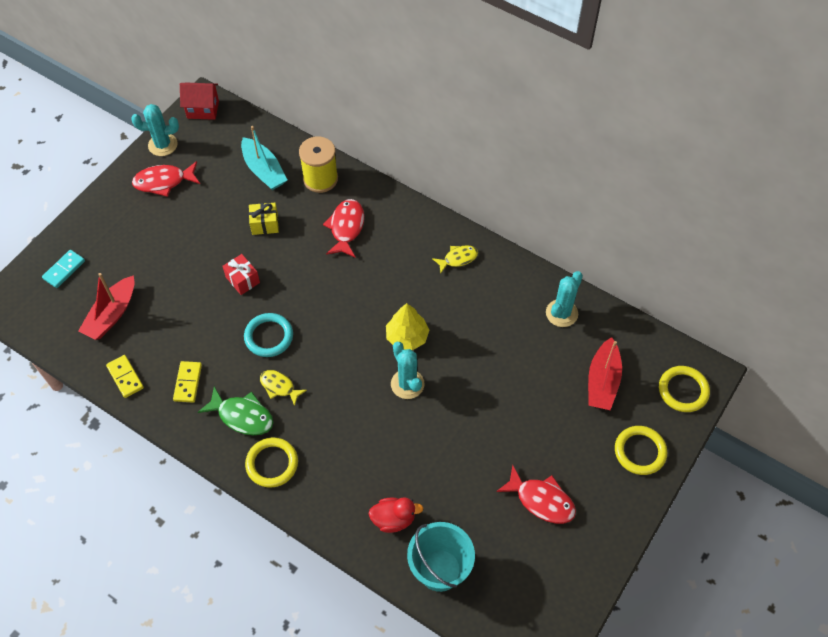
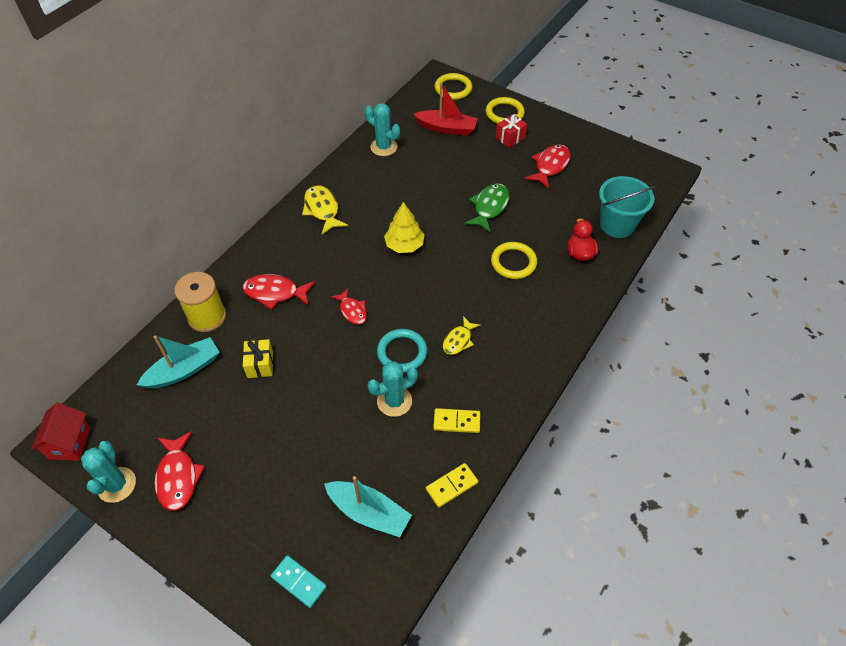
camera: 90 degrees left, 5 degrees down
(111, 315) = (369, 512): red boat -> turquoise boat
(242, 416) = (492, 369): green fish -> green fish (489, 207)
(243, 280) = (331, 380): red gift -> red gift (510, 138)
(272, 463) = (539, 341): yellow ring -> yellow ring (513, 262)
(321, 293) = (352, 311): none -> red fish
(407, 384) = (453, 245): turquoise cactus -> turquoise cactus (394, 401)
(458, 259) = (322, 209): yellow fish -> yellow fish, size x1.52

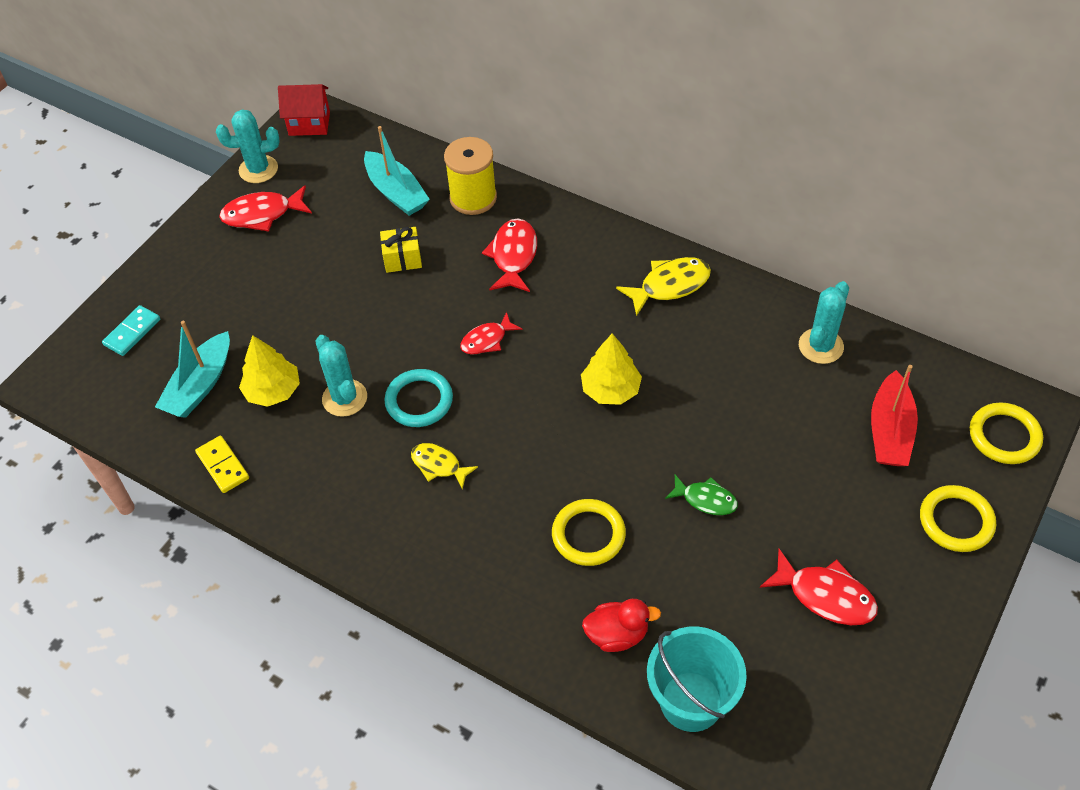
camera: 90 degrees right, 0 degrees up
(381, 453) = (273, 391): none -> yellow tree
(456, 422) = (310, 468): yellow domino -> none
(489, 207) = (705, 499): green fish -> green fish, size x0.66
(510, 138) = (888, 530): red gift -> none

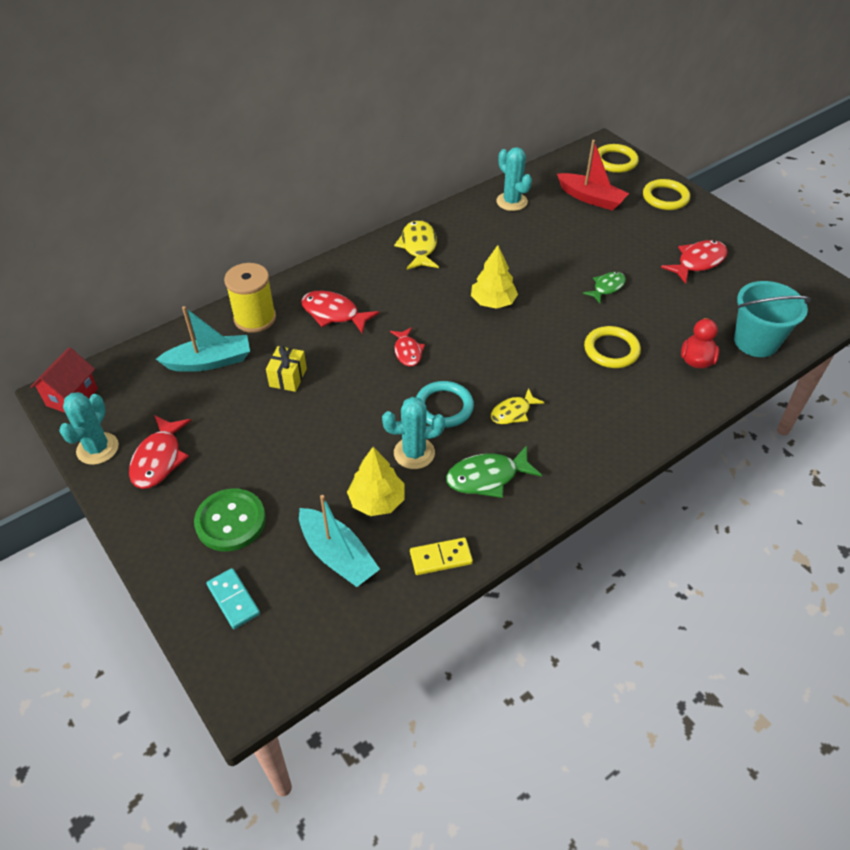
camera: 70 degrees left, 5 degrees down
(212, 294) = (230, 521): none -> green button
(337, 471) = (487, 477): none -> green fish

